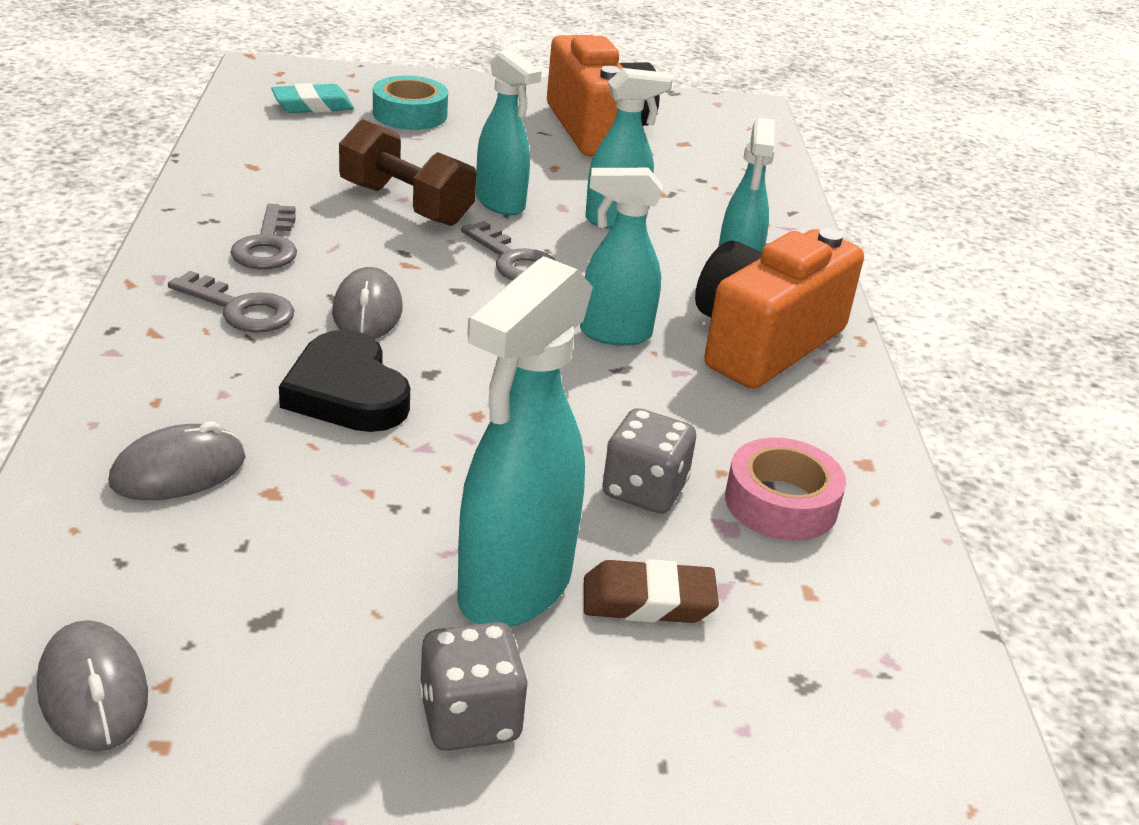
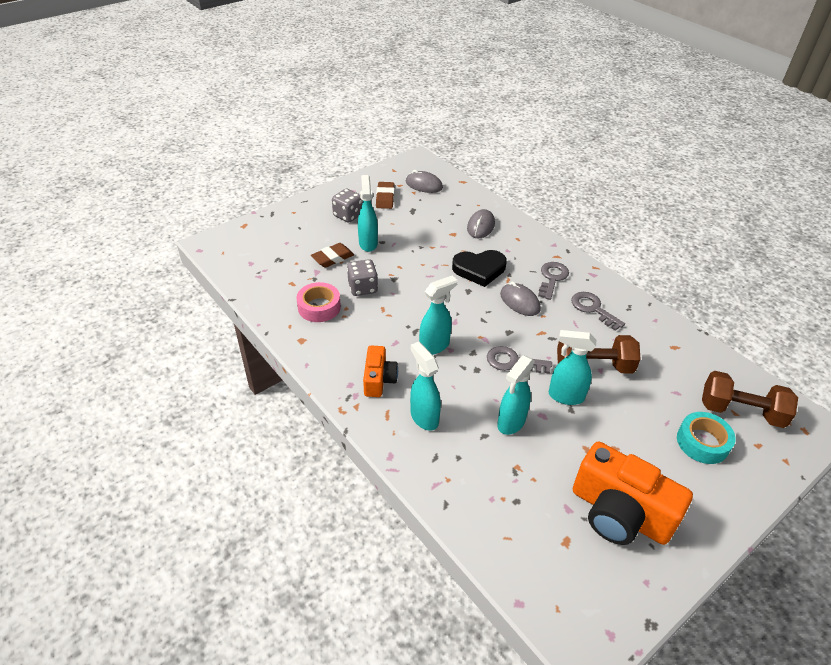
camera: 145 degrees right, 10 degrees up
(241, 309) = (552, 278): grey key -> grey key turned 120 degrees clockwise
(278, 716) = (385, 198): none -> brown eraser
(313, 105) = (740, 411): turquoise eraser -> brown dumbbell
(347, 392) = (479, 269): black heart -> black heart turned 150 degrees clockwise
(513, 589) = (368, 243): turquoise spray bottle -> turquoise spray bottle, size x0.65
(763, 342) = (379, 380): orange camera -> orange camera, size x0.55

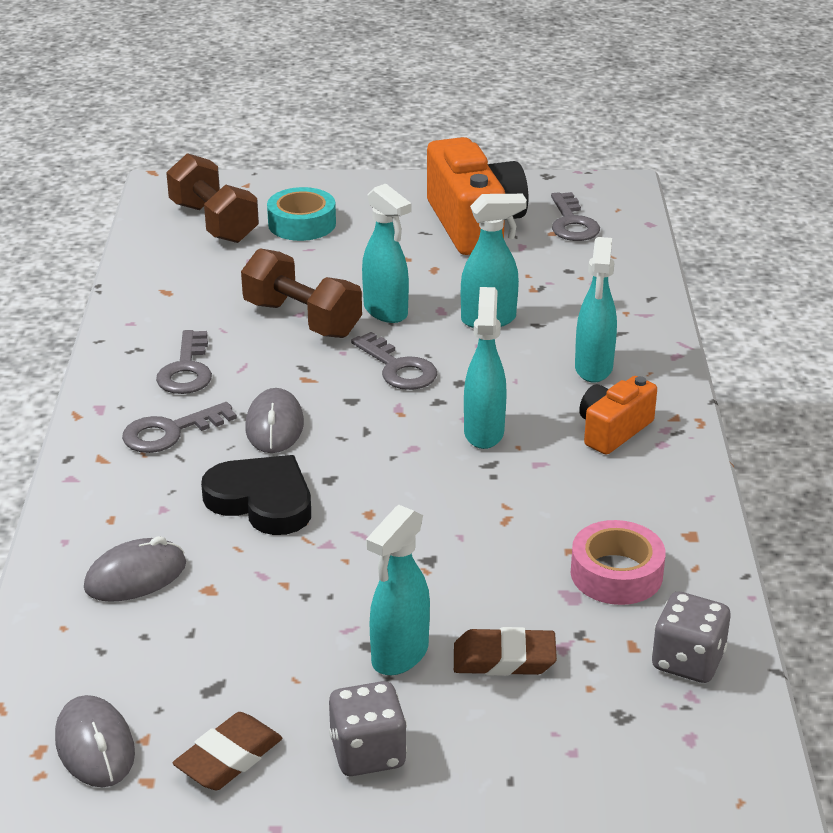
camera: 140 degrees left, 10 degrees down
(362, 288) = (504, 570): grey dice -> grey dice (687, 661)
(435, 346) = (484, 432): turquoise spray bottle -> turquoise spray bottle turned 90 degrees clockwise
(566, 561) = (572, 223): none -> grey key

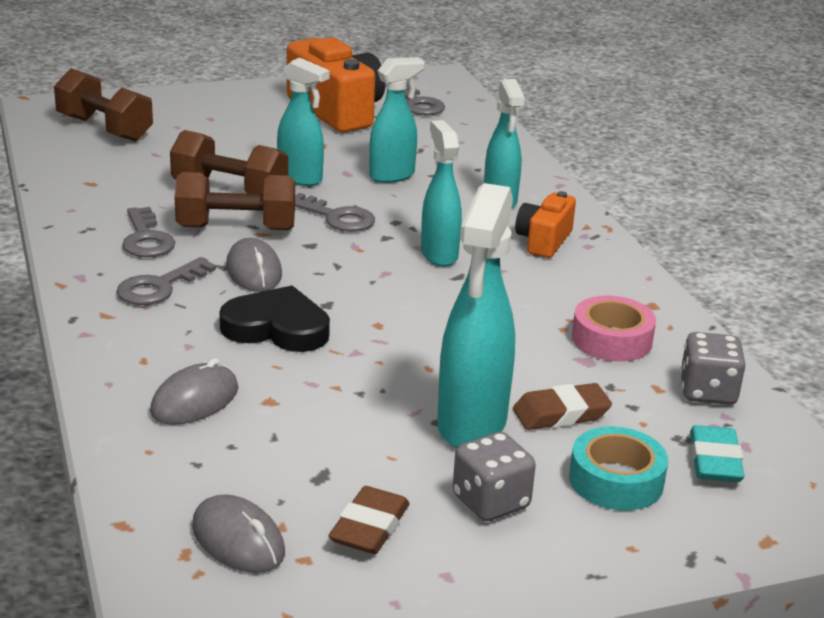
camera: 20 degrees left, 5 degrees down
(285, 368) = (236, 228): none -> brown dumbbell
(302, 224) = (186, 123): turquoise tape -> turquoise tape (616, 480)
(399, 655) = (471, 425): turquoise spray bottle -> turquoise spray bottle, size x1.54
(642, 751) = (714, 461): none -> turquoise eraser

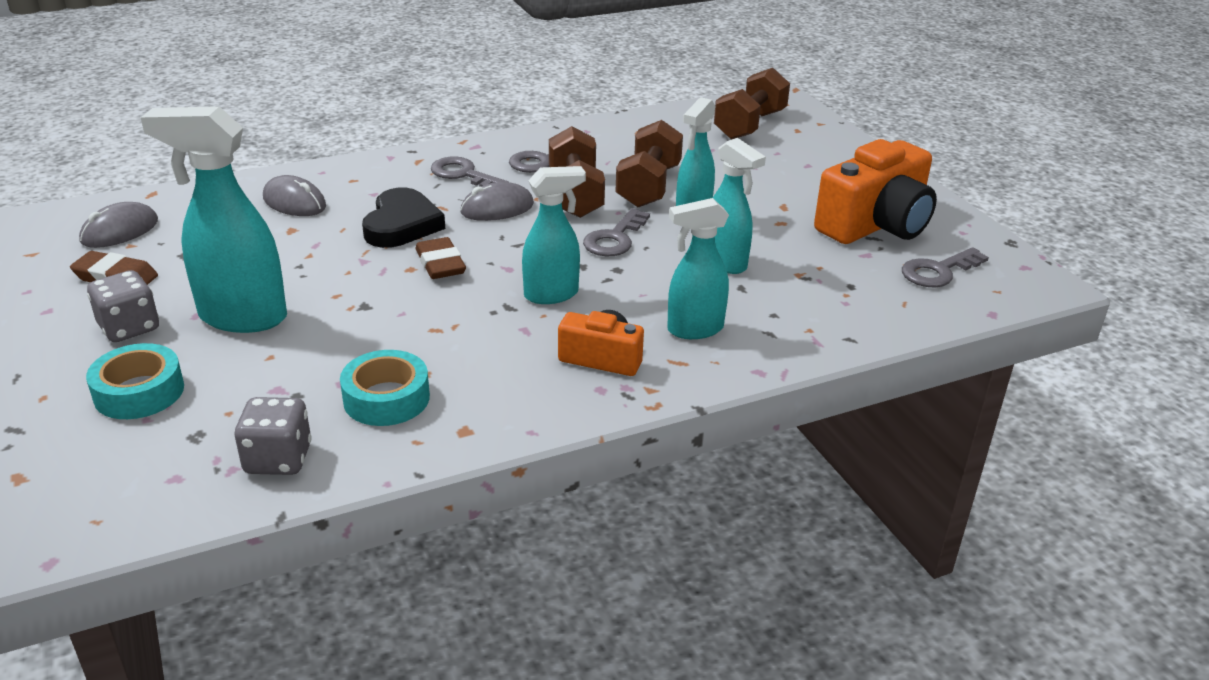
camera: 85 degrees right, 5 degrees up
(561, 414) = (251, 364): brown eraser -> brown eraser (440, 264)
(611, 339) = (386, 398): pink tape -> turquoise tape
(714, 461) = (153, 454): turquoise eraser -> none

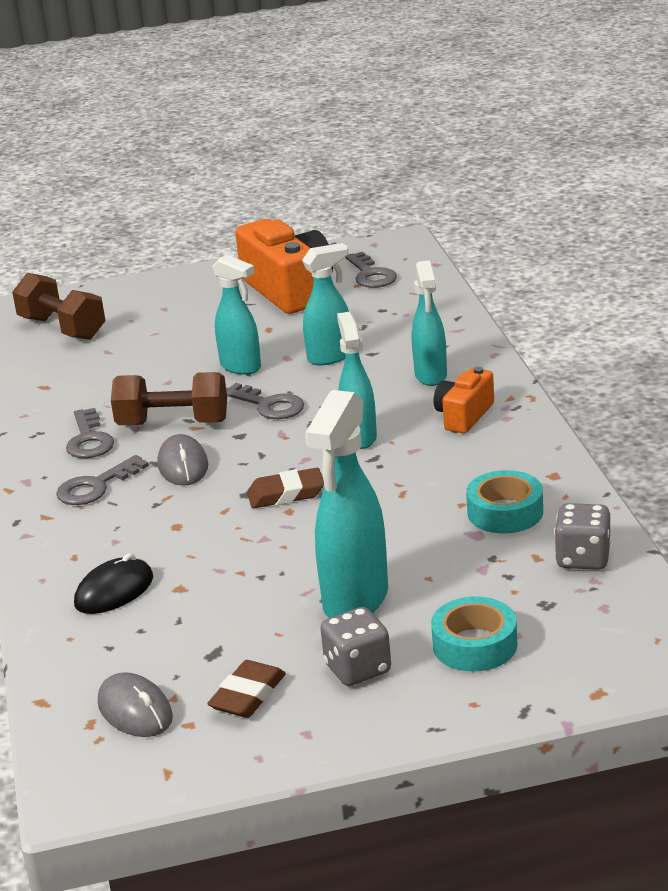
camera: 75 degrees left, 5 degrees down
(294, 202) = (114, 591): grey mouse -> black mouse
(402, 225) = (196, 519): black heart -> none
(648, 186) = (172, 385): brown dumbbell -> none

